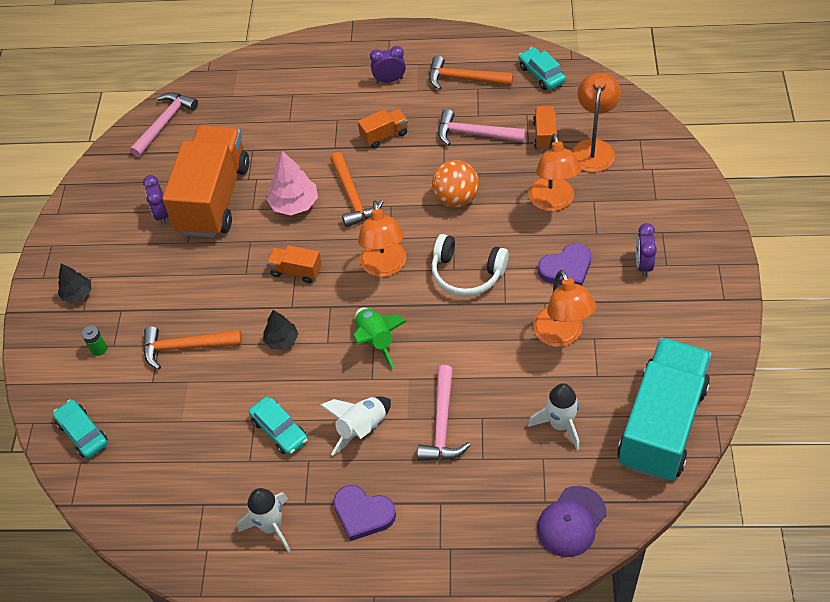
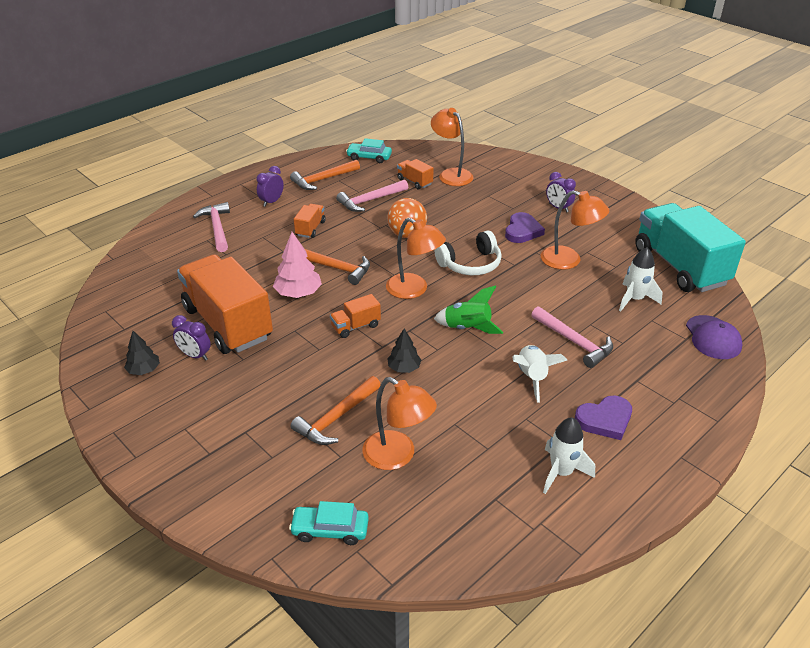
camera: 50 degrees left, 15 degrees down
(77, 294) = (188, 446): black tree -> black tree (144, 370)
(99, 349) = (261, 467): green battery -> none
(164, 123) = (117, 304): pink hammer -> pink hammer (217, 228)
(279, 430) = (481, 416): turquoise car -> none
(553, 202) = (467, 207): orange lamp -> orange lamp (397, 456)

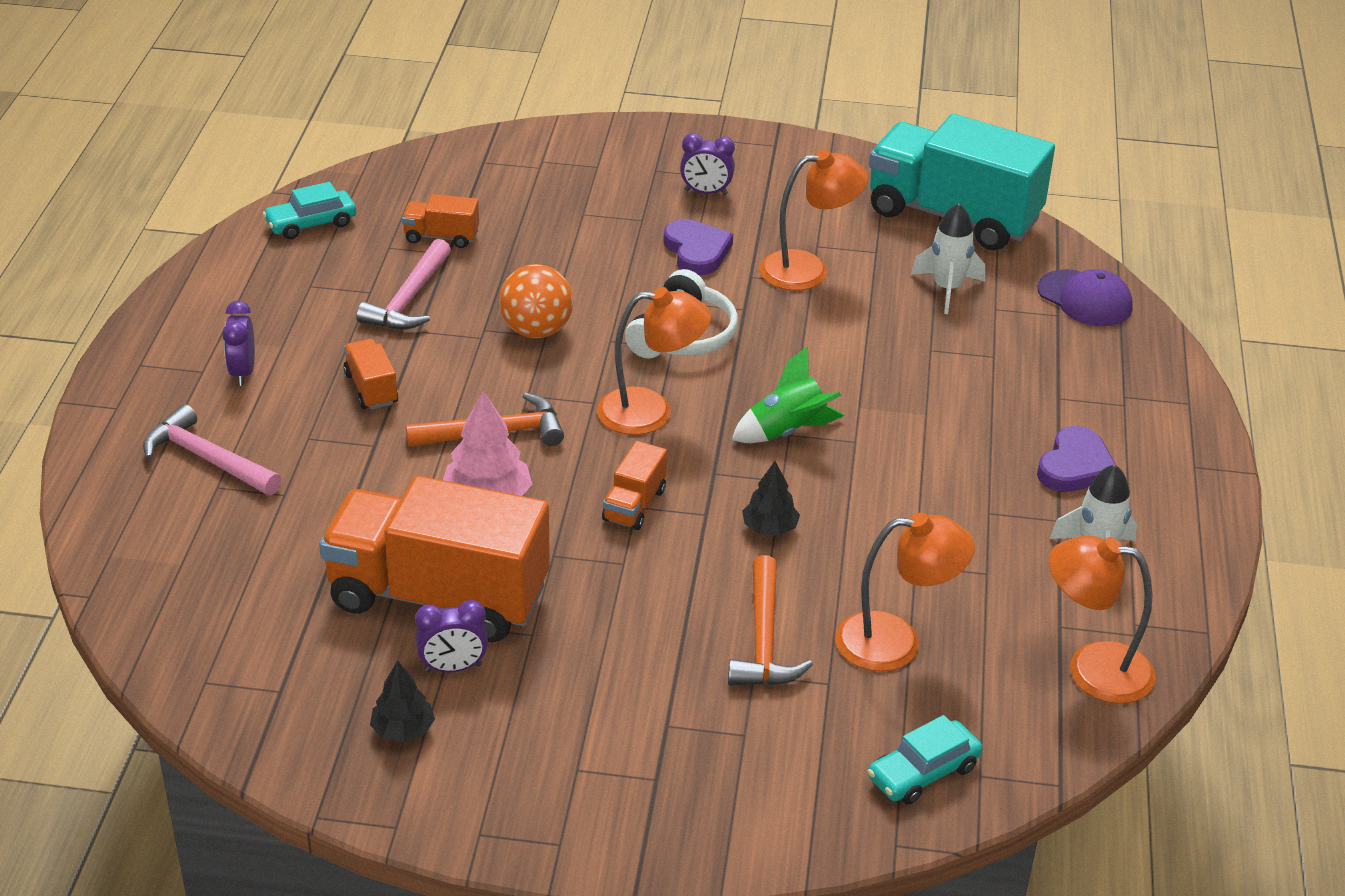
camera: 40 degrees left, 0 degrees up
(323, 179) = (282, 295): orange hammer -> none
(451, 174) = (484, 200): orange lamp -> orange lamp (1092, 669)
(532, 378) = (939, 457): white rocket -> none
(574, 342) = (937, 383): pink hammer -> none

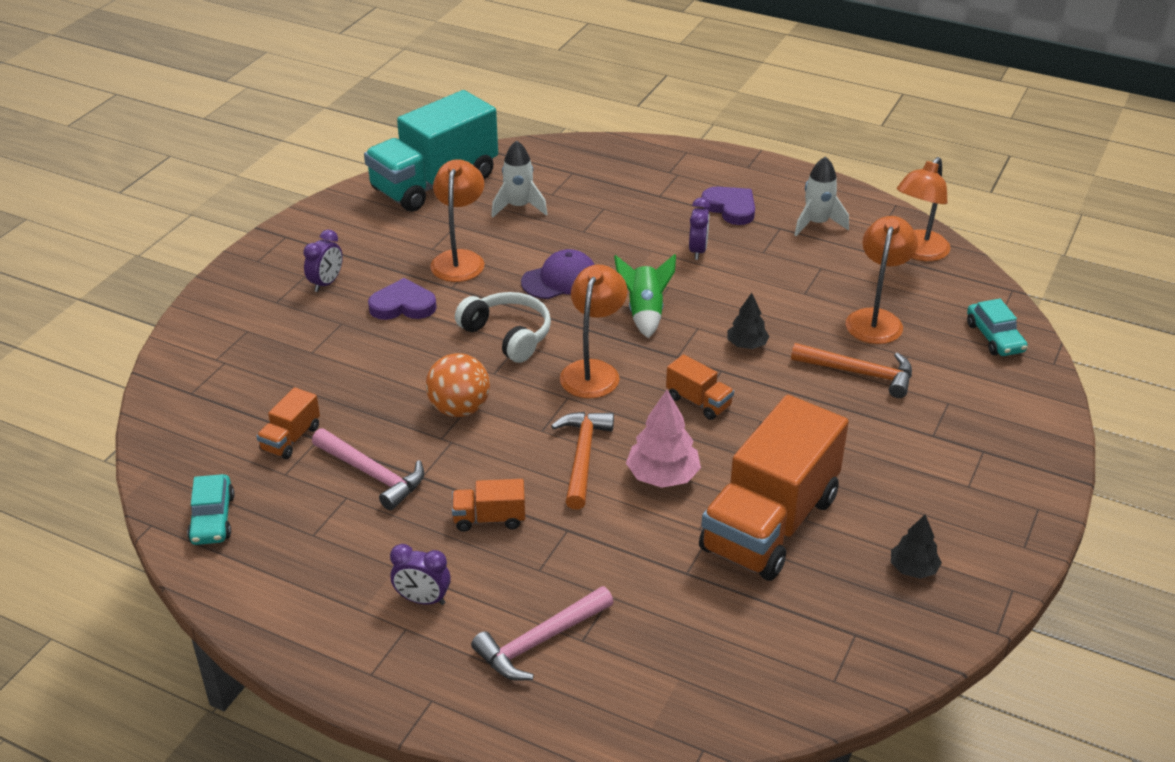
camera: 70 degrees left, 0 degrees up
(453, 668) = (852, 530): purple clock -> purple clock (698, 251)
(1085, 299) = (561, 158): purple cap -> purple cap (560, 279)

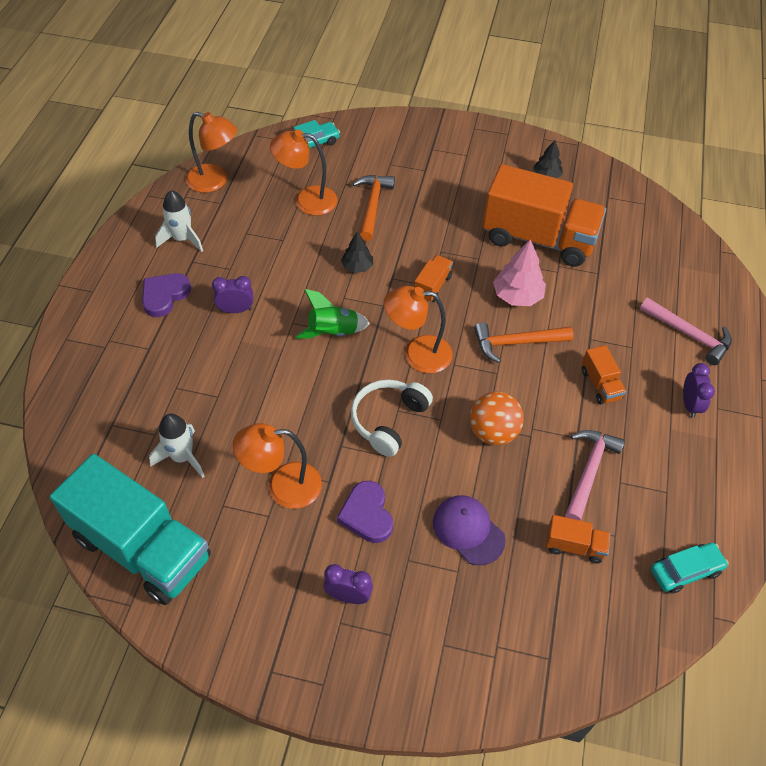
camera: 105 degrees left, 15 degrees up
(560, 279) = (299, 399): purple cap -> purple cap (468, 530)

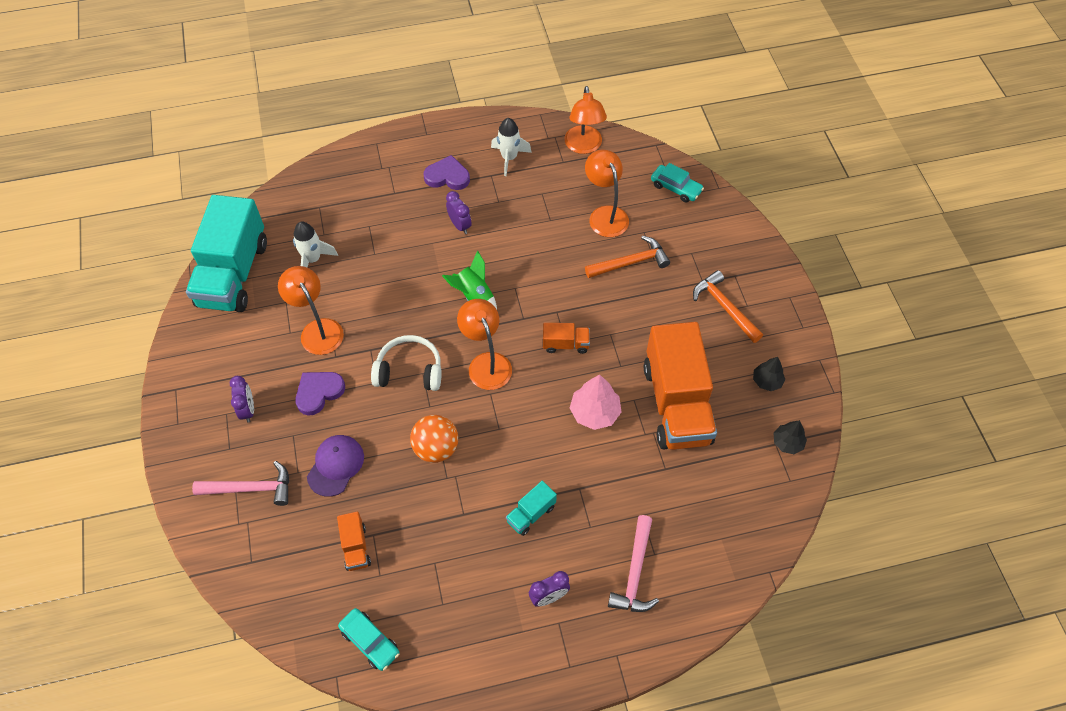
camera: 65 degrees right, 5 degrees up
(357, 267) = (553, 282): black tree -> black tree (787, 442)
(517, 343) = (540, 431): orange hammer -> orange hammer (724, 307)
(589, 472) = (432, 535): pink hammer -> pink hammer (250, 488)
(600, 384) = (531, 514): orange truck -> turquoise truck

